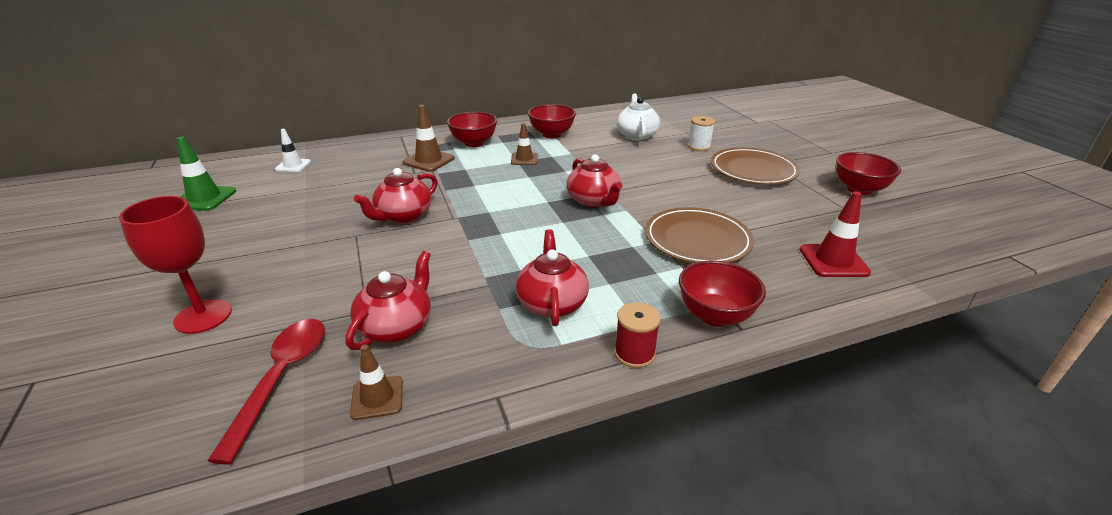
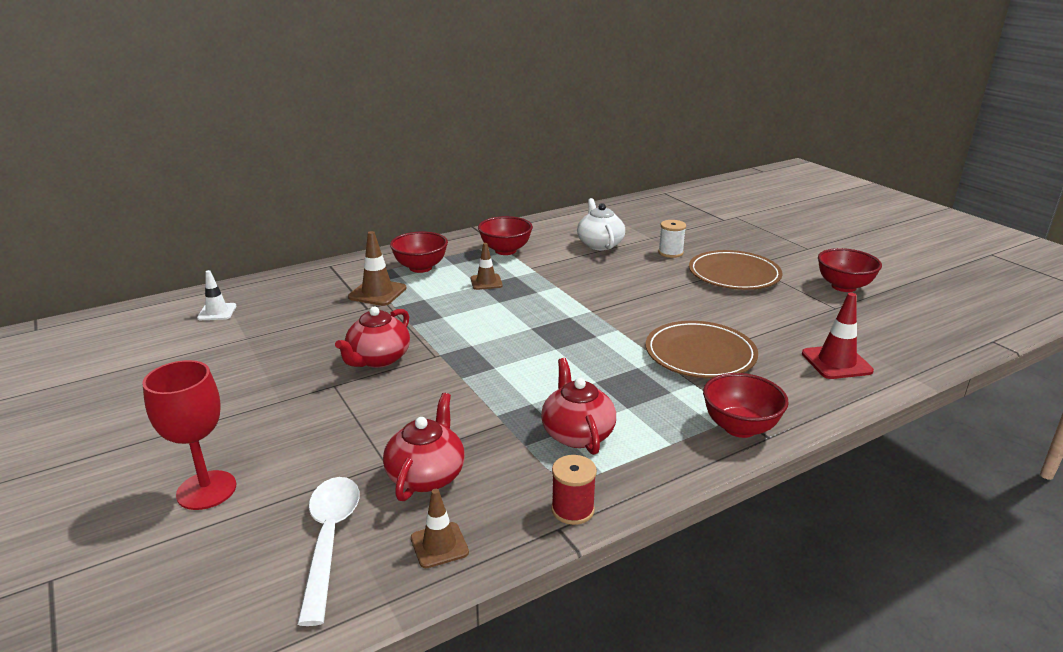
camera: 10 degrees left, 5 degrees down
(204, 198) = (129, 361): green traffic cone -> none
(281, 378) = (329, 540): red spoon -> white spoon
(594, 201) = (580, 323): red teapot -> none
(634, 354) = (675, 472): red spool -> red spool (572, 510)

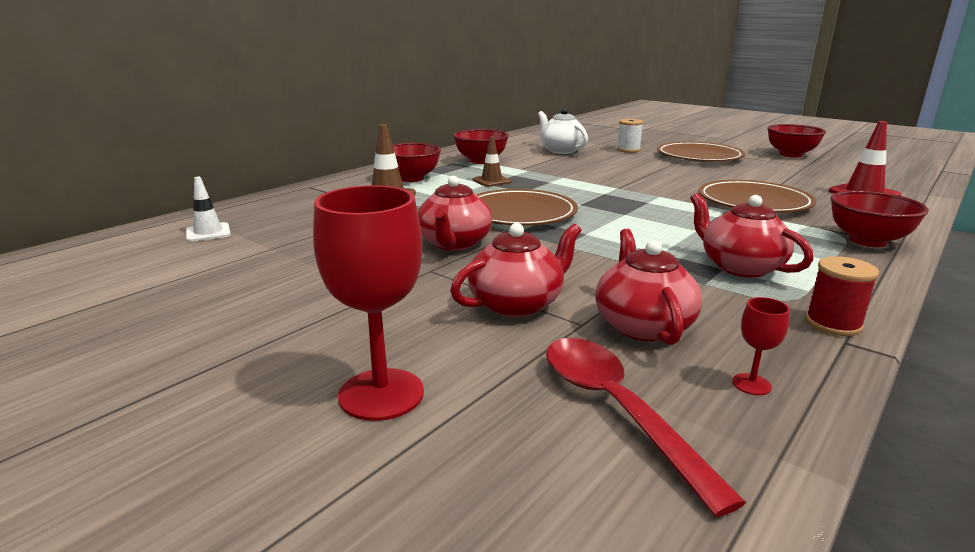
camera: 20 degrees left, 5 degrees down
(329, 540) = (616, 410): white spoon -> red spoon
(361, 434) = (517, 304): none -> red teapot
(439, 545) = (751, 384): brown traffic cone -> red goblet
(466, 331) = (519, 213): none -> brown plate

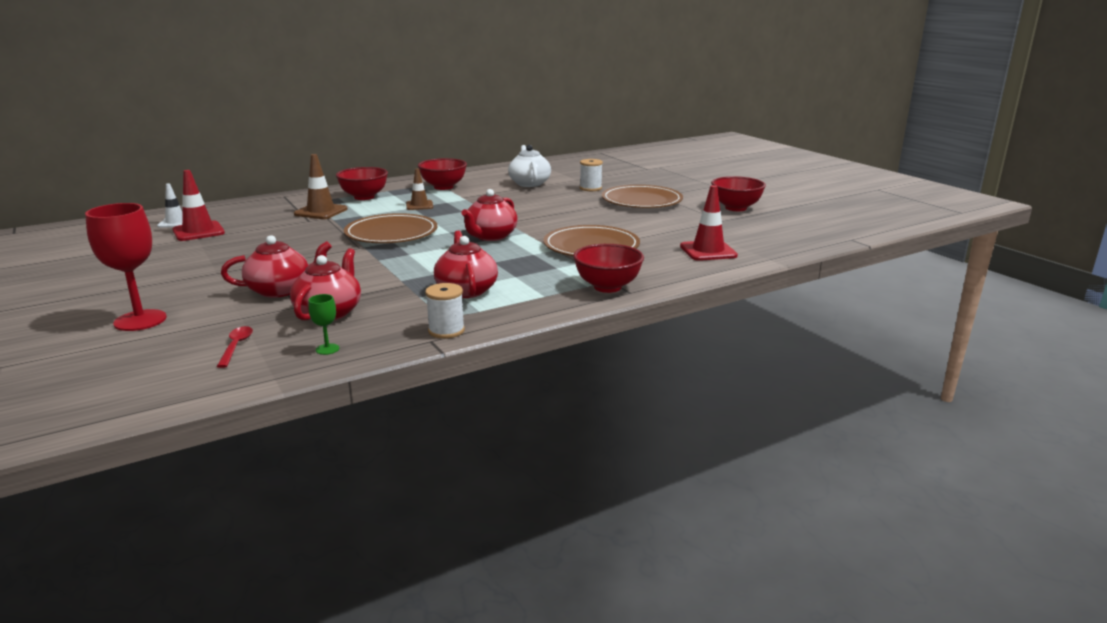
camera: 20 degrees right, 0 degrees up
(261, 240) = (198, 231): none -> red traffic cone
(454, 244) = (309, 249): red teapot -> red teapot (490, 236)
(616, 410) = (236, 346): red spoon -> red spoon, size x0.52
(751, 384) = (327, 349): red goblet -> green goblet
(833, 324) = (446, 331): red spool -> white spool

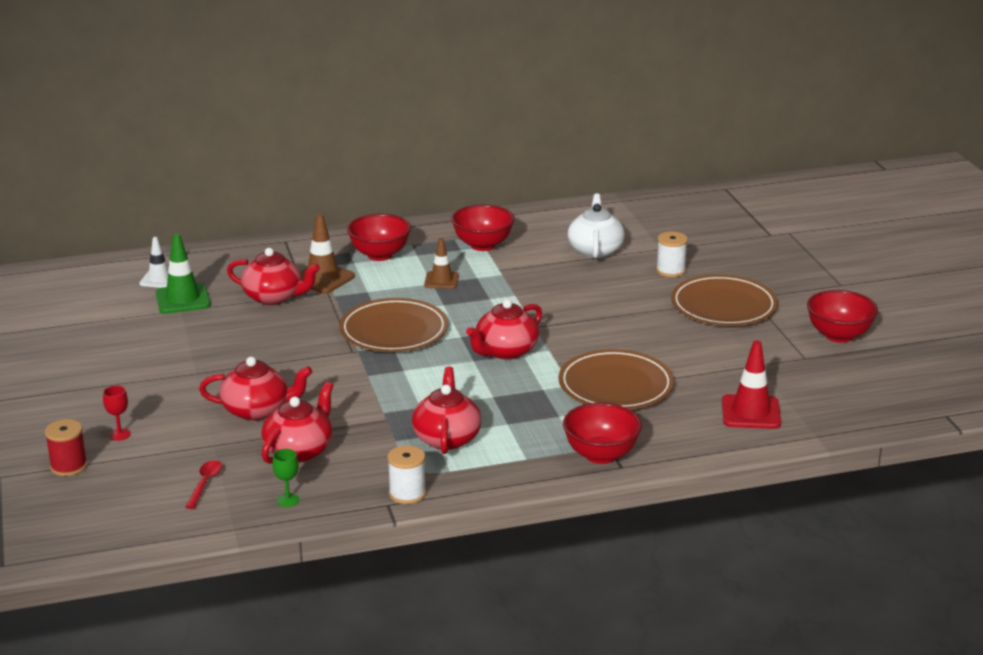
camera: 15 degrees right, 5 degrees up
(82, 350) = (69, 466): none -> red spool
(140, 320) = (119, 434): red goblet -> red goblet, size x0.45
(198, 231) = (183, 299): red traffic cone -> green traffic cone
(281, 224) = (274, 297): none -> red teapot

